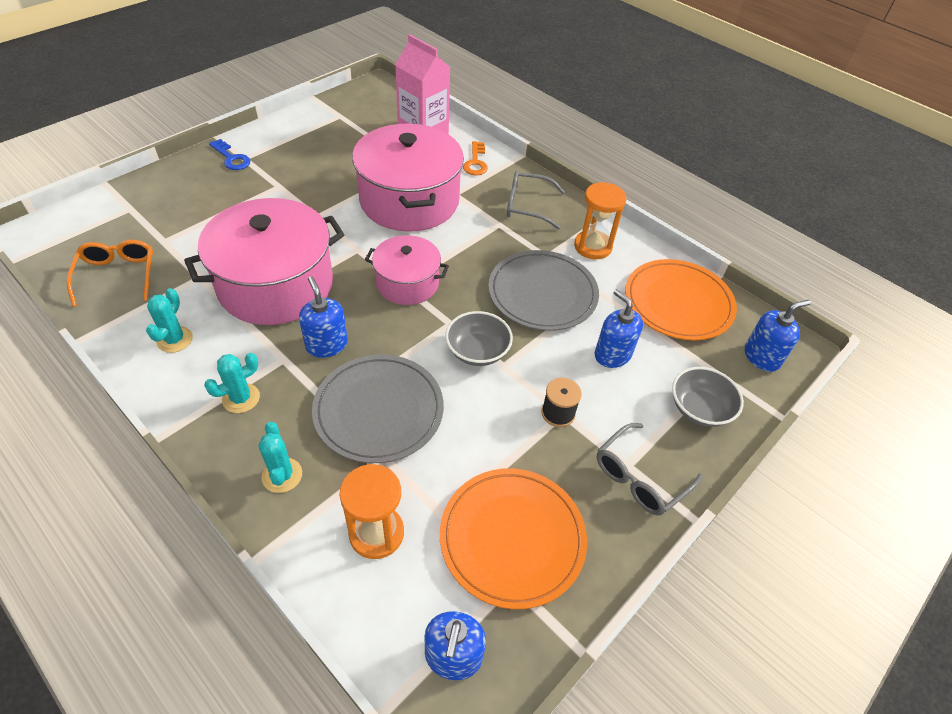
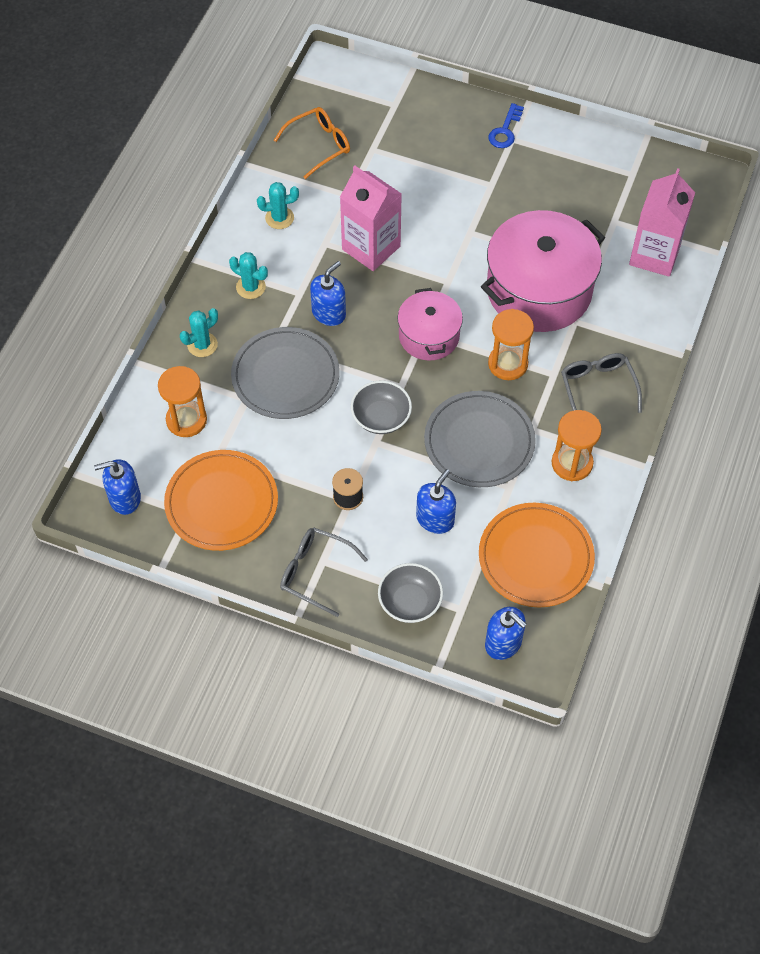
camera: 70 degrees right, 10 degrees up
(276, 285) = (371, 248): pink pot -> pink carton
(471, 245) = (508, 364): none -> orange hourglass
(475, 162) = (638, 319): orange key -> none

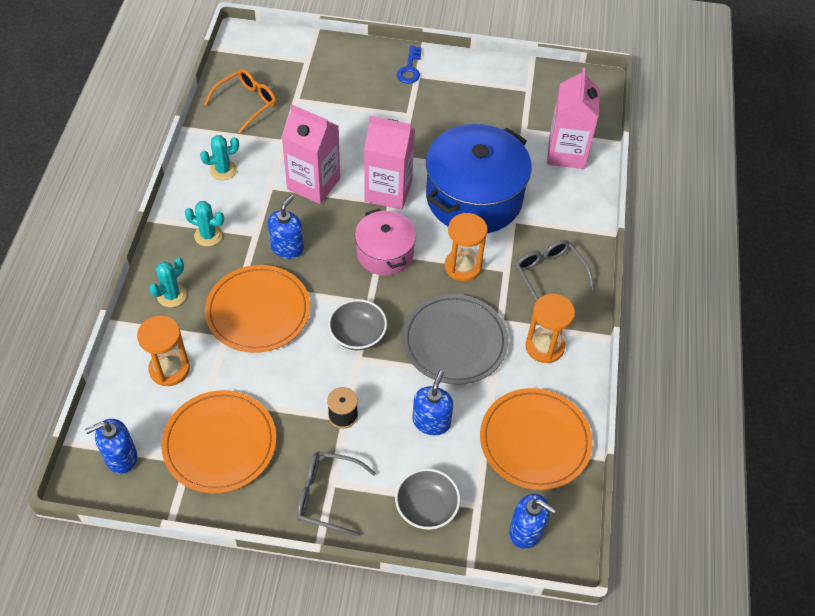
camera: 15 degrees left, 5 degrees down
(285, 376) = (258, 311): grey plate -> orange plate
(448, 268) = (388, 191): none -> pink carton
(539, 290) = (474, 198): pink pot -> blue pot

